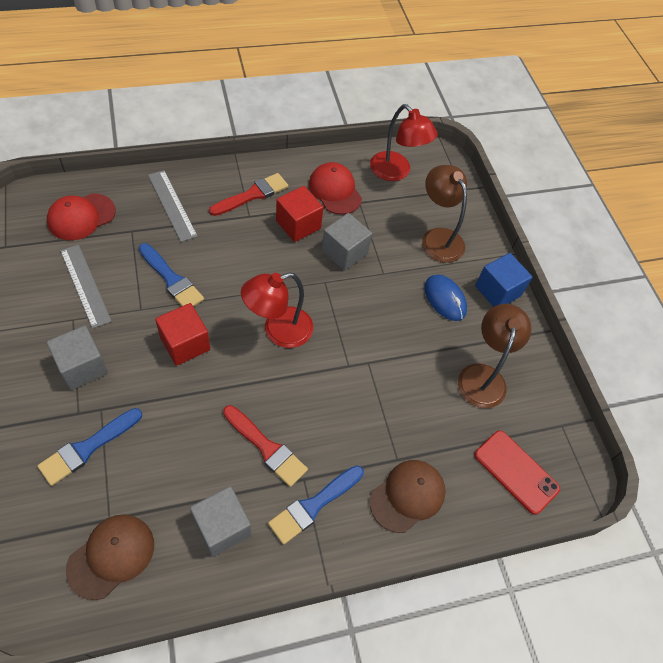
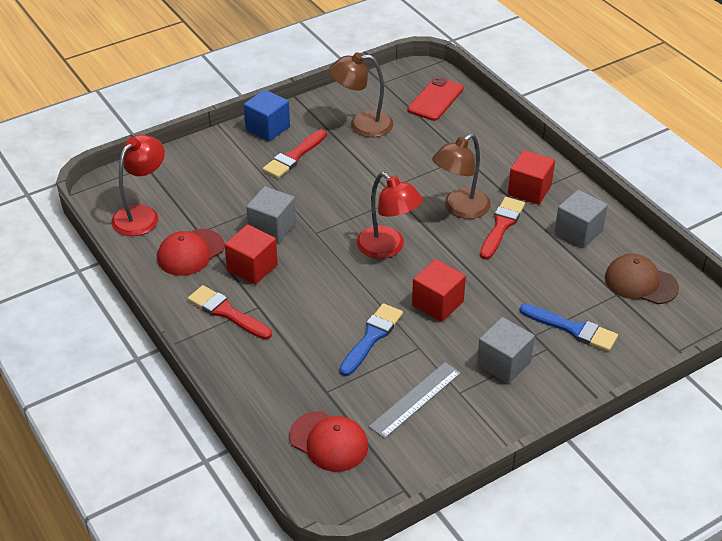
camera: 100 degrees left, 15 degrees down
(172, 205) = (273, 371): grey ruler -> none
(313, 505) = (529, 190): blue brush -> red cube
(407, 496) = (490, 146): brown cap -> none
(438, 238) = (221, 172): brown lamp -> brown lamp (460, 209)
(445, 299) = (294, 156): blue mouse -> red brush

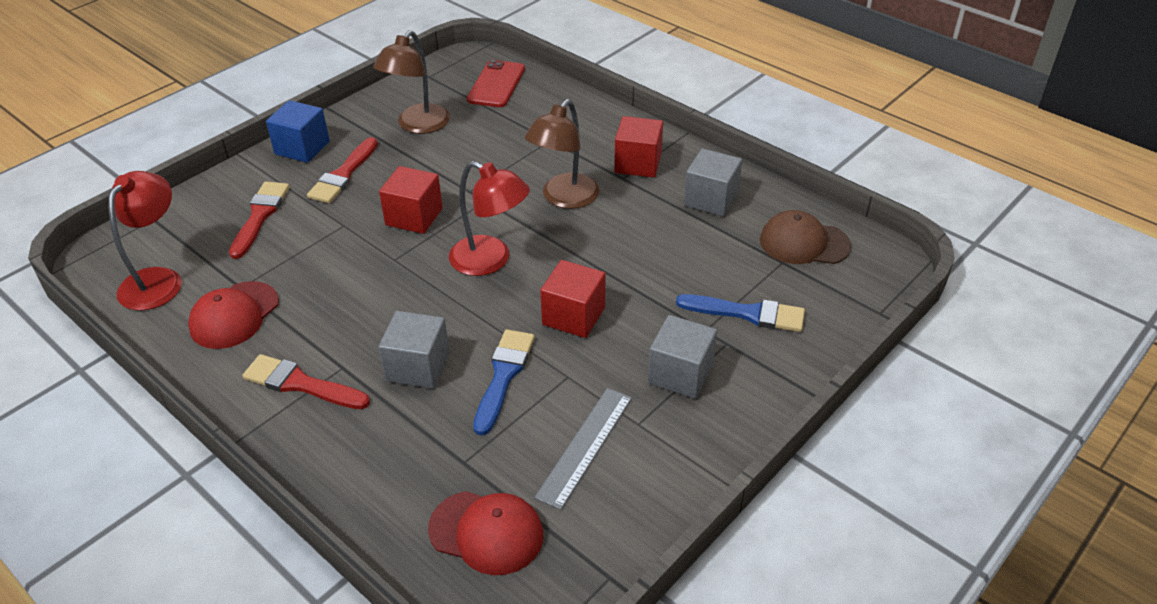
camera: 15 degrees left, 0 degrees up
(252, 267) = (322, 318): red cube -> red cube (414, 217)
(272, 228) = (336, 264): grey cube -> grey cube (418, 367)
(362, 125) = (418, 125): brown lamp -> brown lamp turned 45 degrees counterclockwise
(501, 226) = (620, 209): red brush -> red brush (260, 216)

